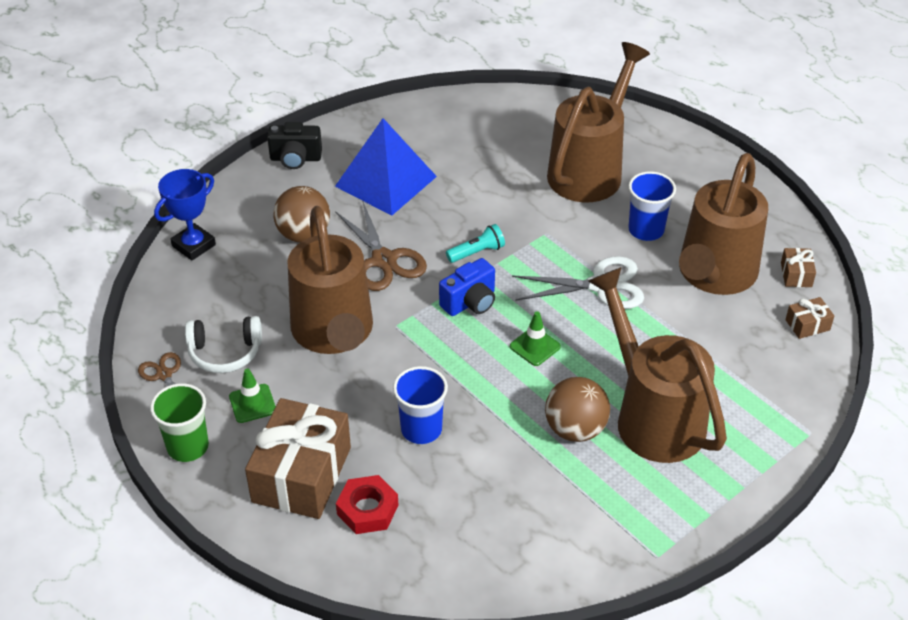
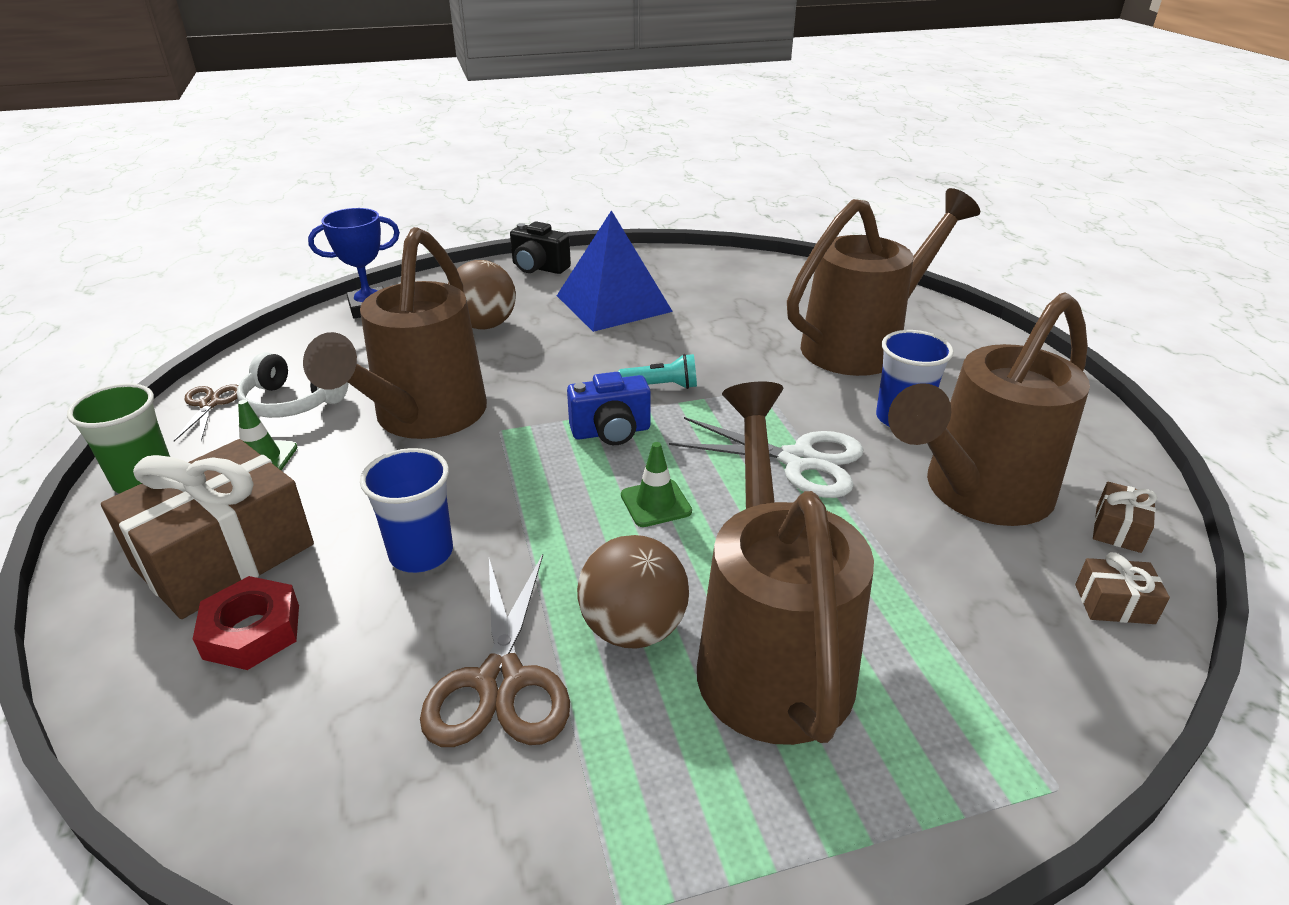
camera: 25 degrees right, 10 degrees down
(383, 260) = (547, 366): brown scissors -> brown scissors (500, 680)

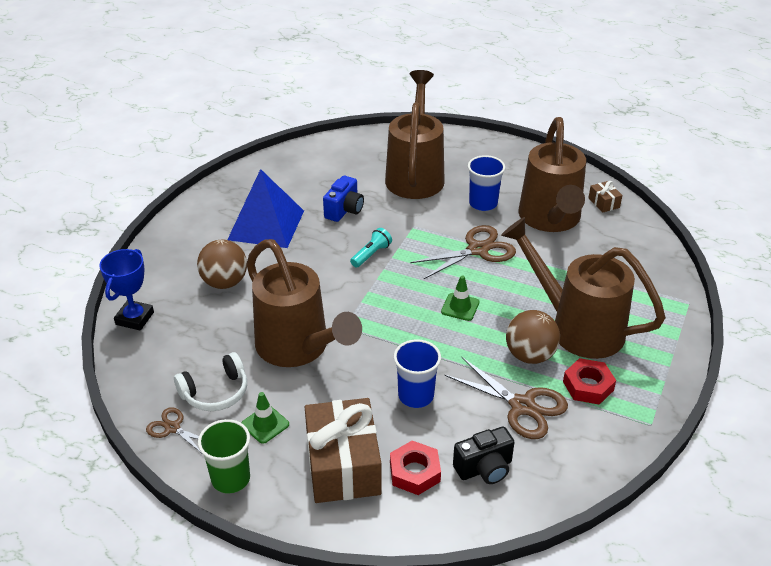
camera: 50 degrees left, 5 degrees up
(538, 268) = (181, 229): black camera -> black camera (484, 468)
(611, 432) = (390, 291): blue camera -> blue camera (344, 210)
(635, 746) = (588, 386): none -> red nut
(798, 461) = (478, 250): white scissors -> brown scissors
(1114, 604) = (634, 233): brown gift -> none

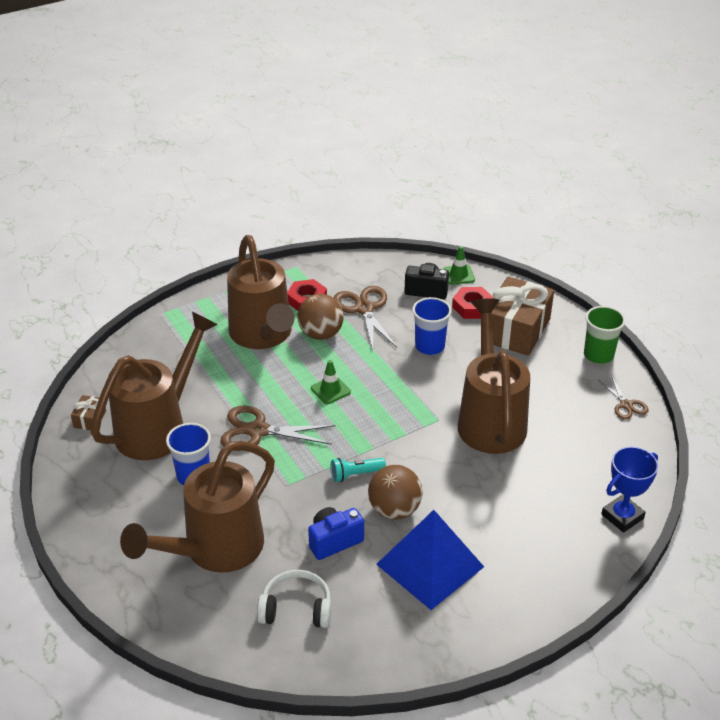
camera: 145 degrees left, 0 degrees up
(215, 392) = (579, 416): white headphones -> white headphones (296, 608)
(224, 282) = (516, 514): brown ball -> brown ball (394, 510)
(265, 424) = (554, 377): green traffic cone -> green traffic cone (459, 275)

